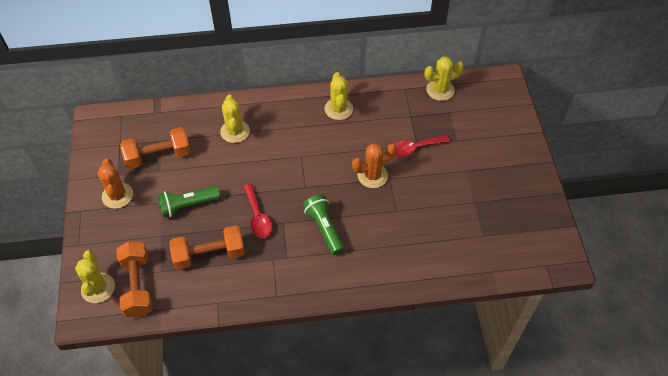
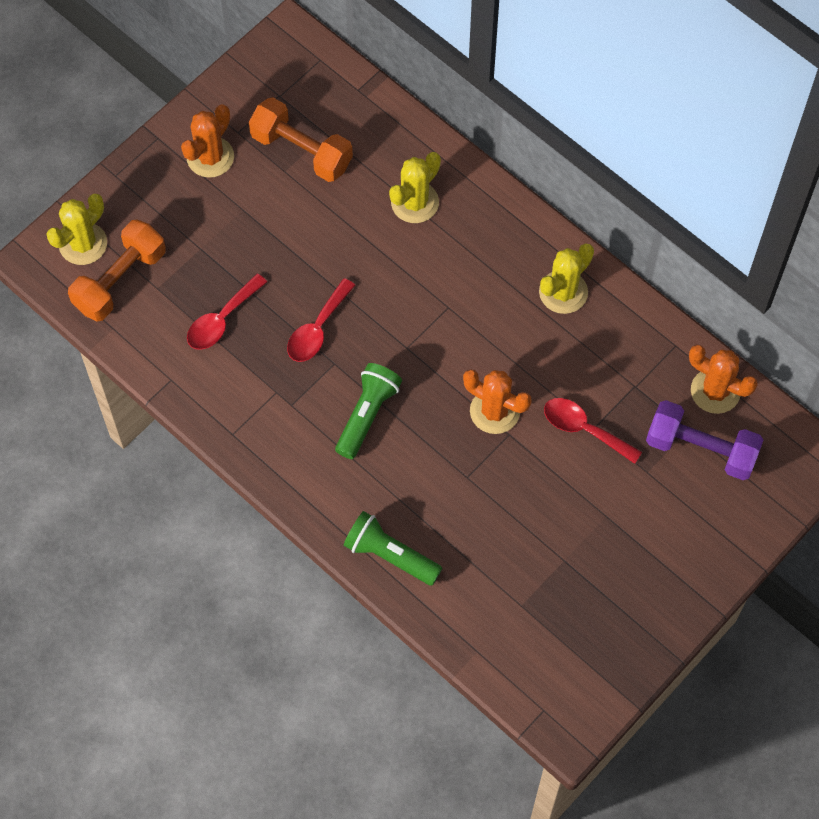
camera: 50 degrees right, 10 degrees up
(188, 205) = (264, 242): green flashlight -> green flashlight (390, 555)
(209, 255) = (222, 320): orange dumbbell -> red spoon
(440, 90) = (715, 391): yellow cactus -> orange cactus
(463, 114) = (701, 449): none -> purple dumbbell

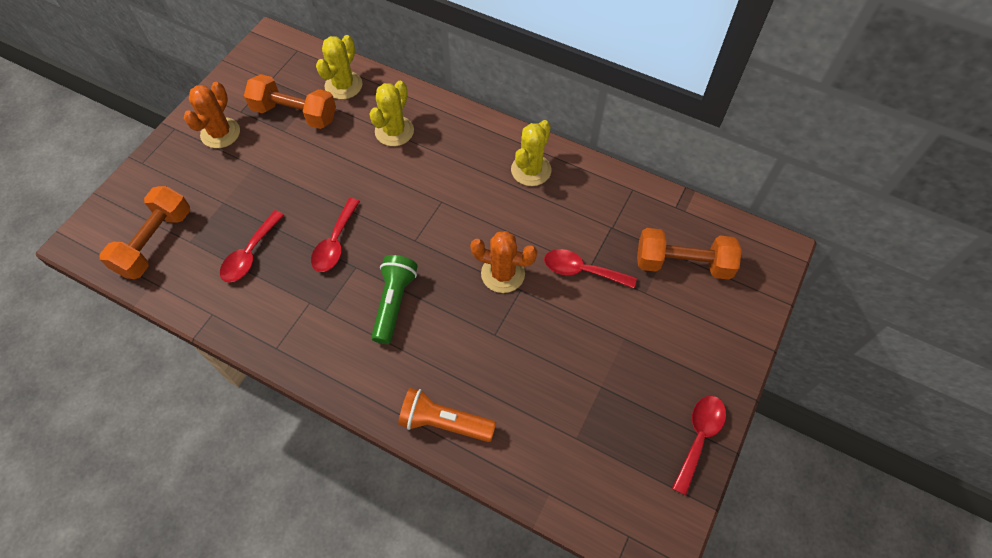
camera: 15 degrees left, 5 degrees down
(83, 244) = (118, 220): yellow cactus -> yellow cactus (343, 85)
(390, 555) = (444, 422): green flashlight -> orange flashlight
(648, 637) = (699, 437): none -> red spoon
(701, 449) = (683, 264): purple dumbbell -> orange dumbbell
(715, 391) = (677, 216): orange cactus -> none

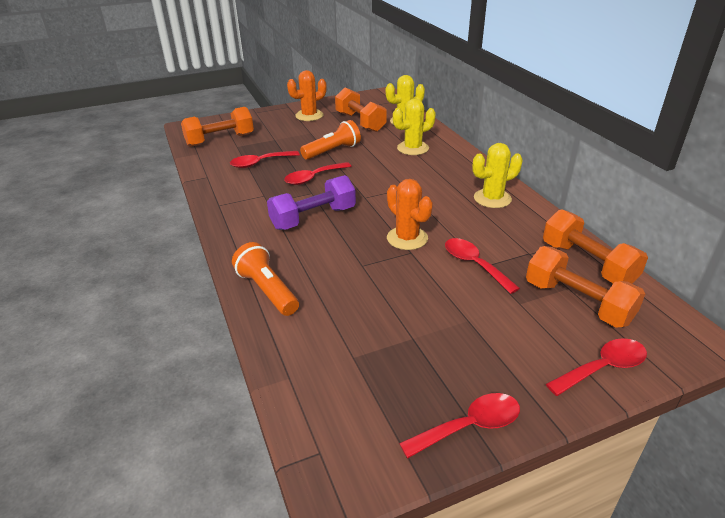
camera: 40 degrees right, 25 degrees down
(313, 185) = (332, 151): none -> orange flashlight
(394, 303) = (313, 218): green flashlight -> purple dumbbell
(661, 212) = (587, 264): none -> orange dumbbell
(739, 321) = (603, 368): none -> red spoon

